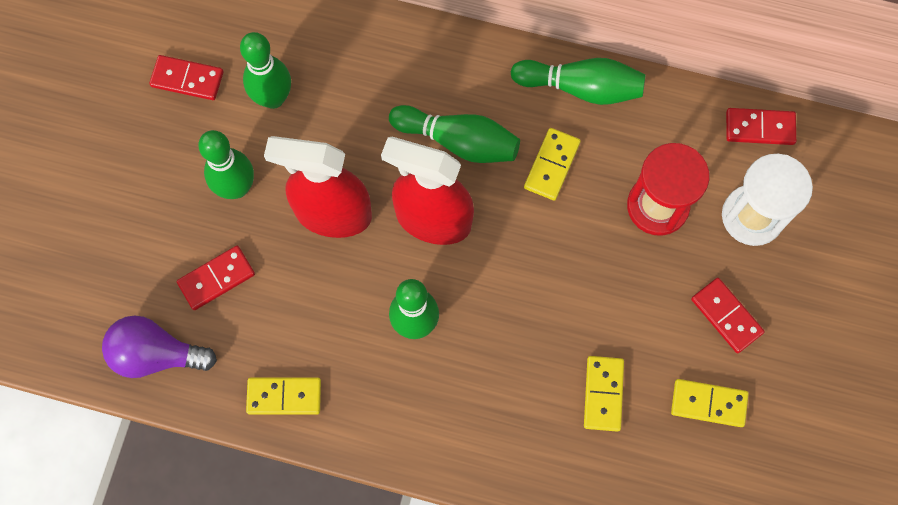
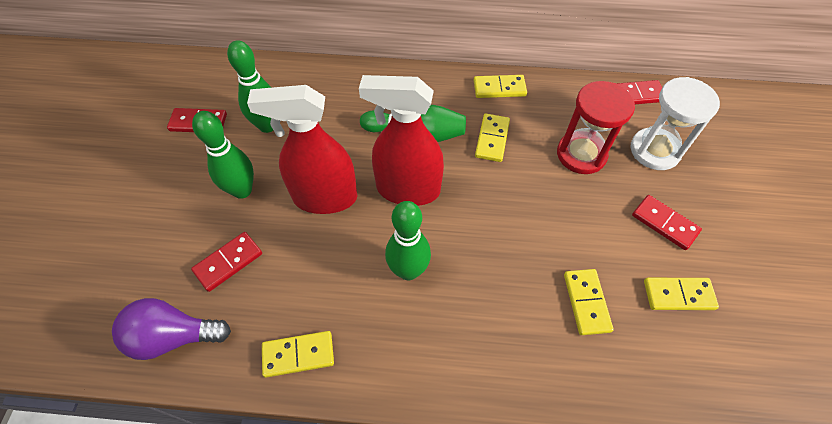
camera: 10 degrees left, 15 degrees down
(581, 87) = (499, 88): green bowling pin -> yellow domino

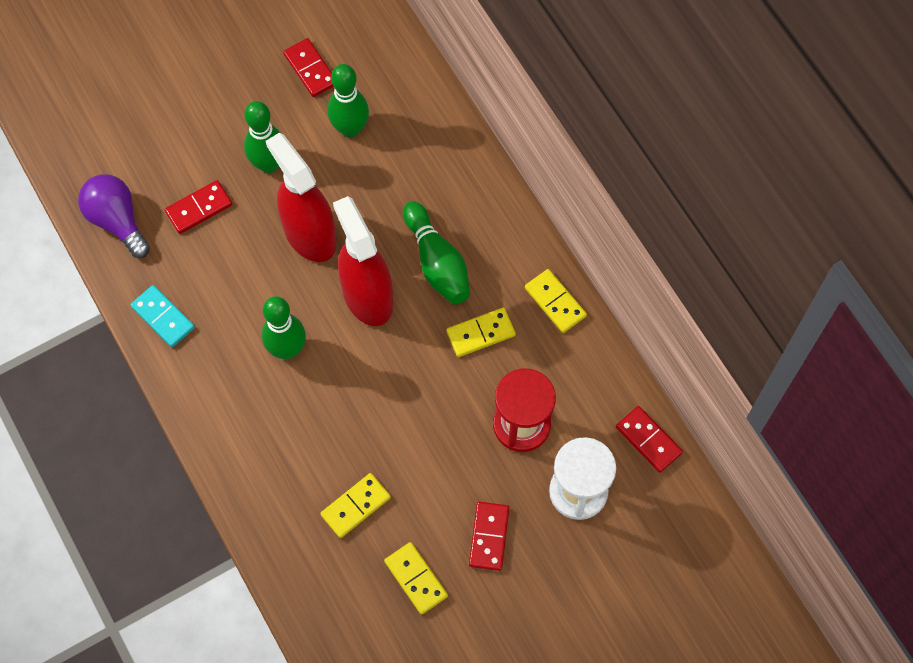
camera: 55 degrees right, 10 degrees up
(228, 262) = (199, 208): red domino -> red domino turned 45 degrees counterclockwise
(298, 355) = (163, 317): yellow domino -> turquoise domino

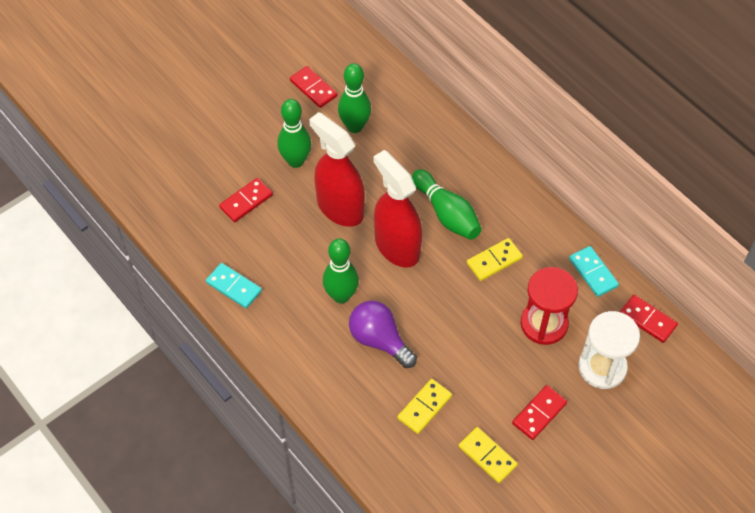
camera: 10 degrees left, 10 degrees down
(117, 220) = (181, 220): purple light bulb -> purple light bulb (379, 340)
(489, 537) = (539, 413): red domino -> red domino turned 45 degrees clockwise
(555, 302) = (547, 229): yellow domino -> none
(597, 368) = (593, 272): none -> turquoise domino

